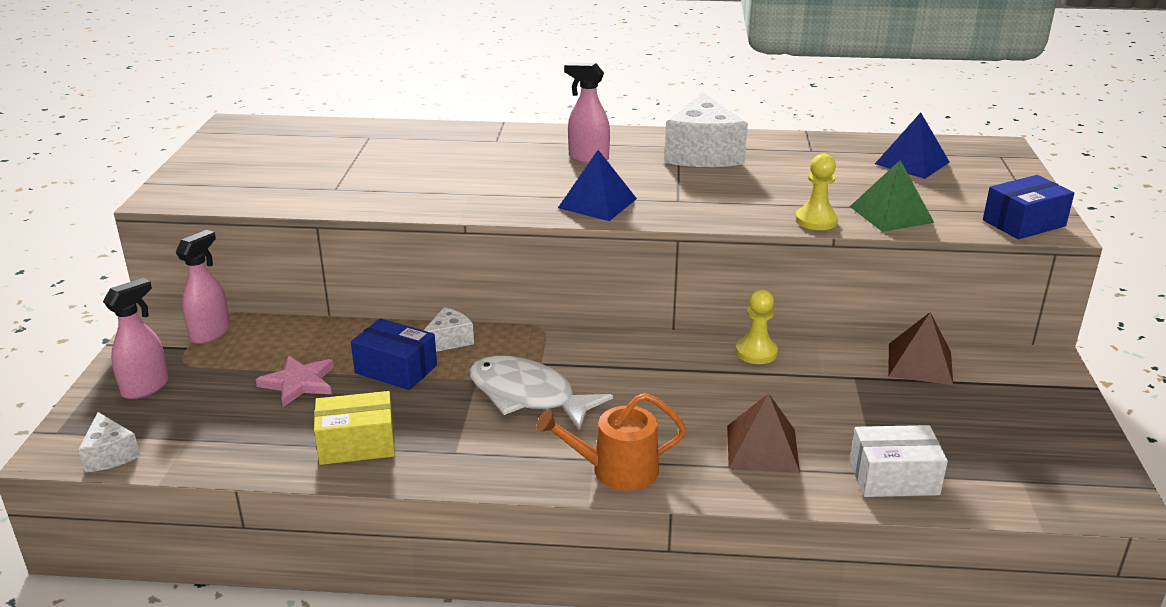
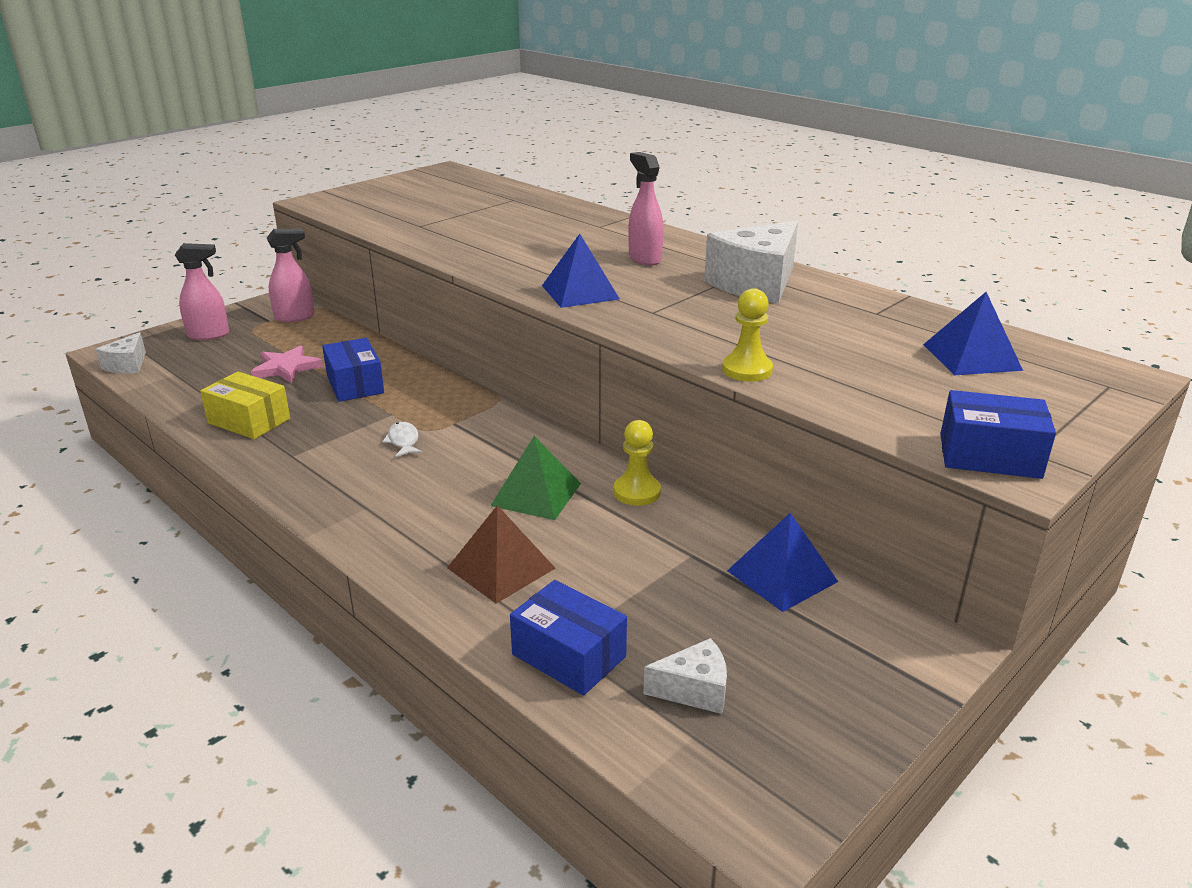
camera: 40 degrees right, 0 degrees up
(449, 341) = (420, 380): white cheese -> white cheese (694, 690)
(528, 396) = (403, 441): white fish -> white fish, size x0.44
(616, 470) = (366, 523): orange watering can -> none
(891, 214) = (841, 392): green pyramid -> green pyramid (536, 494)
(893, 477) = (569, 655): white box -> blue box
(920, 363) = (782, 576): brown pyramid -> blue pyramid

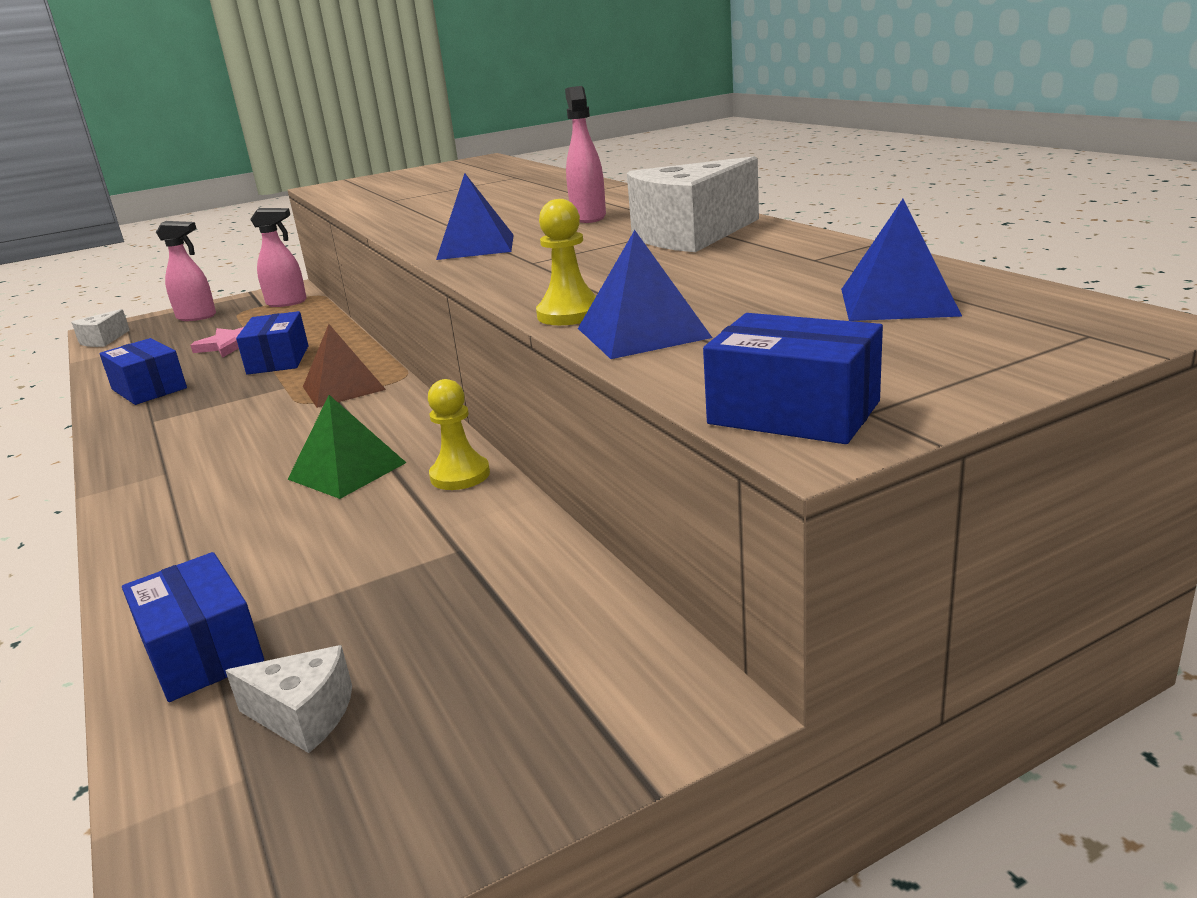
camera: 20 degrees right, 5 degrees down
(249, 421) = (149, 389): yellow box -> blue box
(403, 441) = (268, 412): white fish -> none
(501, 568) = (232, 544): brown pyramid -> brown pyramid (343, 388)
(782, 576) = (548, 585): blue pyramid -> blue pyramid (642, 332)

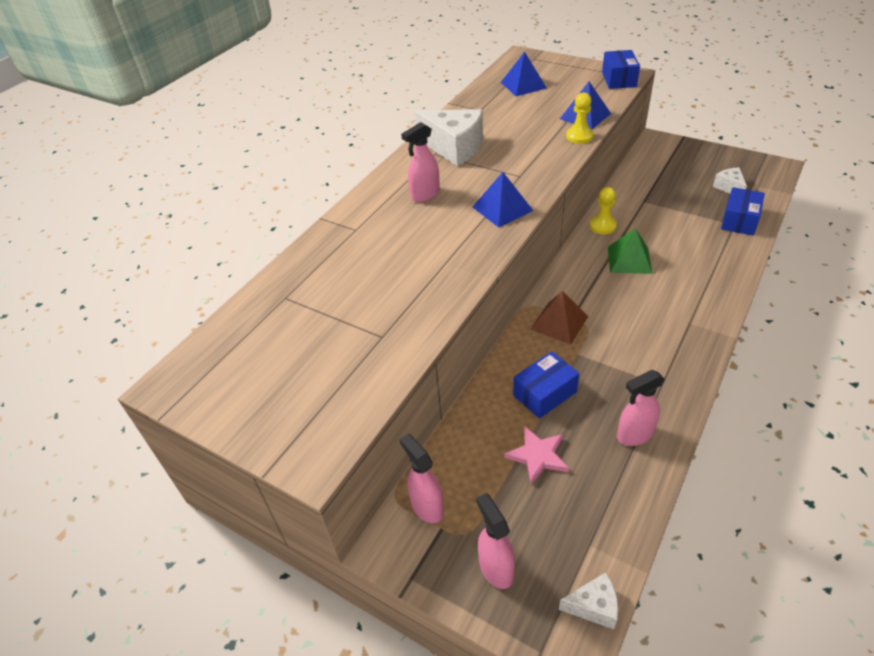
camera: 120 degrees left, 20 degrees up
(149, 389) = (634, 435): blue box -> pink spray bottle

